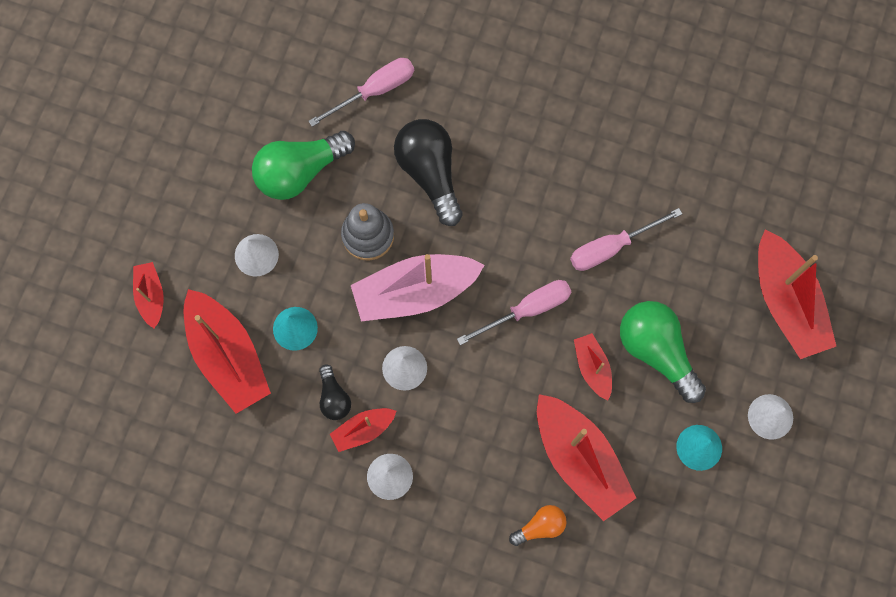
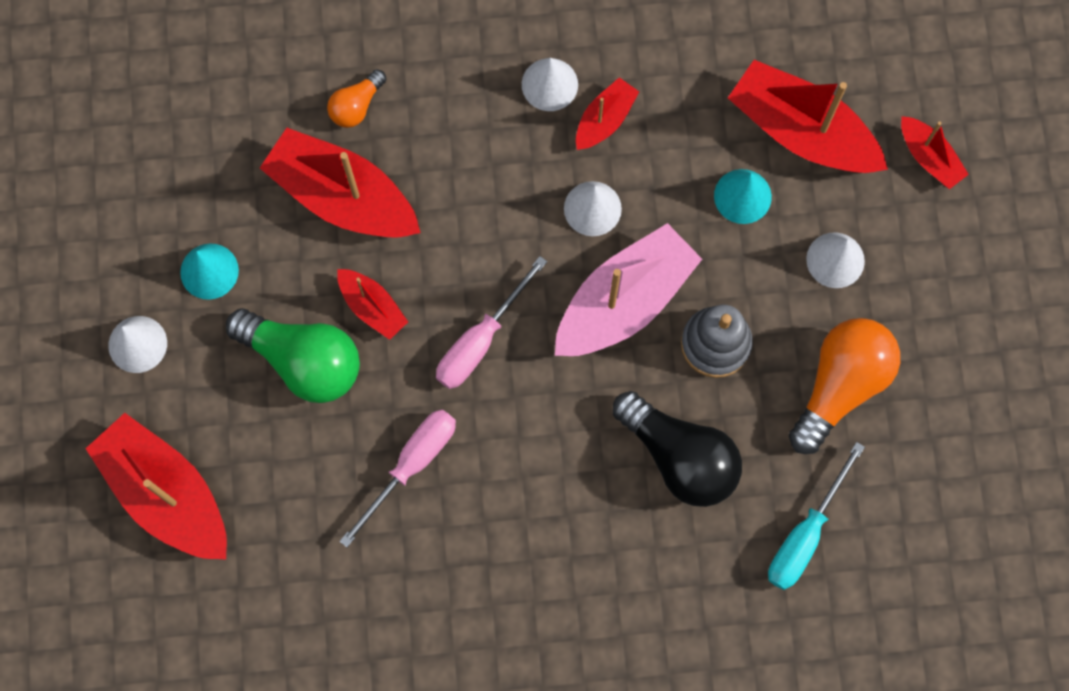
camera: 155 degrees right, 0 degrees up
(300, 171) = (840, 385): green light bulb -> orange light bulb
(334, 397) = (656, 140): black light bulb -> none
(374, 91) = (805, 534): pink screwdriver -> turquoise screwdriver

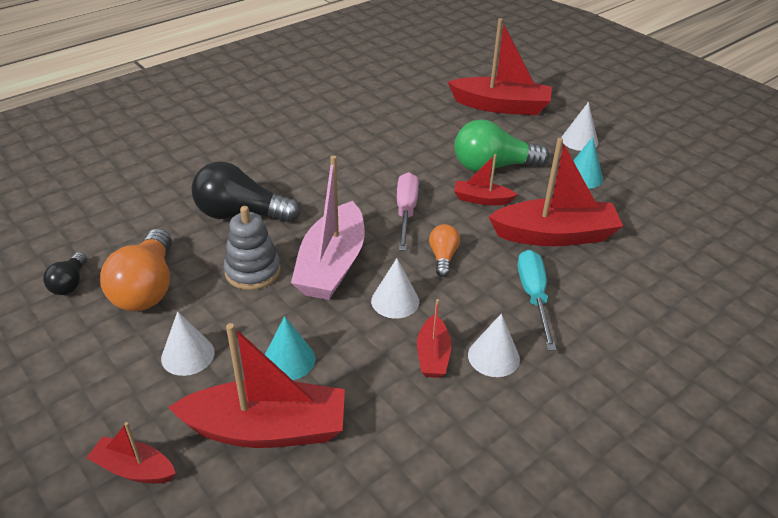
camera: 145 degrees right, 35 degrees down
(356, 106) = (602, 280): orange light bulb -> orange light bulb (443, 257)
(411, 465) = (395, 155): pink screwdriver -> none
(805, 534) = (137, 214): turquoise screwdriver -> turquoise screwdriver (533, 296)
(920, 444) = (70, 283): none -> black light bulb

